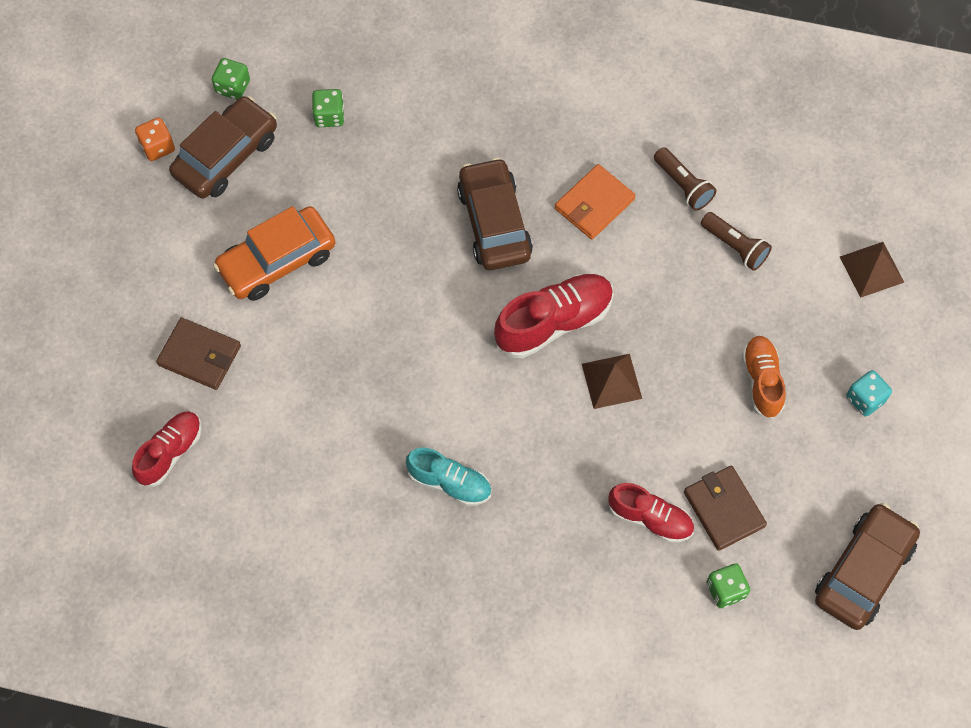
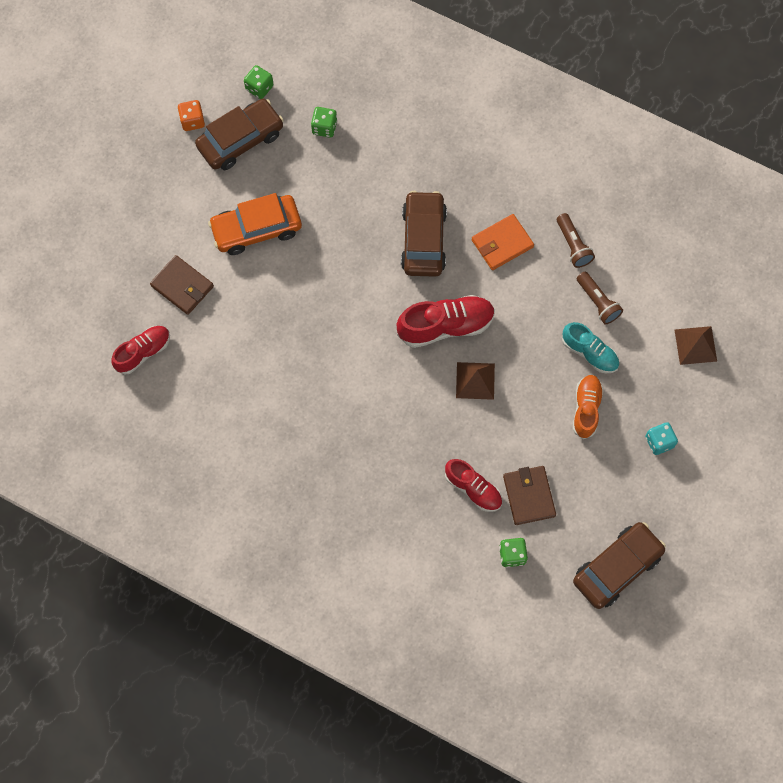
camera: 15 degrees right, 5 degrees up
(450, 483) = (336, 425): turquoise shoe -> turquoise shoe (589, 353)

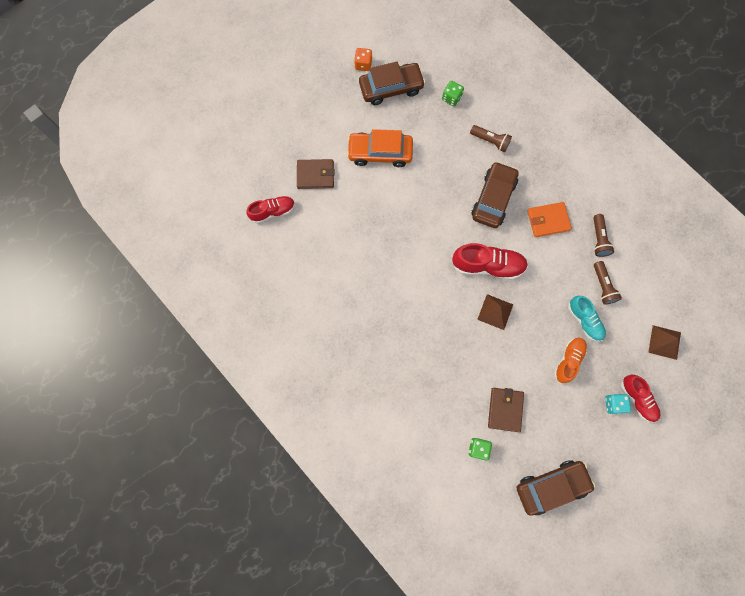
camera: 20 degrees right, 5 degrees up
(182, 286) = (315, 175): brown wallet -> brown wallet turned 60 degrees counterclockwise
(259, 88) = (416, 56): green dice -> none
(394, 167) = (490, 141): none -> brown flashlight
(473, 489) = (467, 390): red shoe -> red shoe (637, 399)

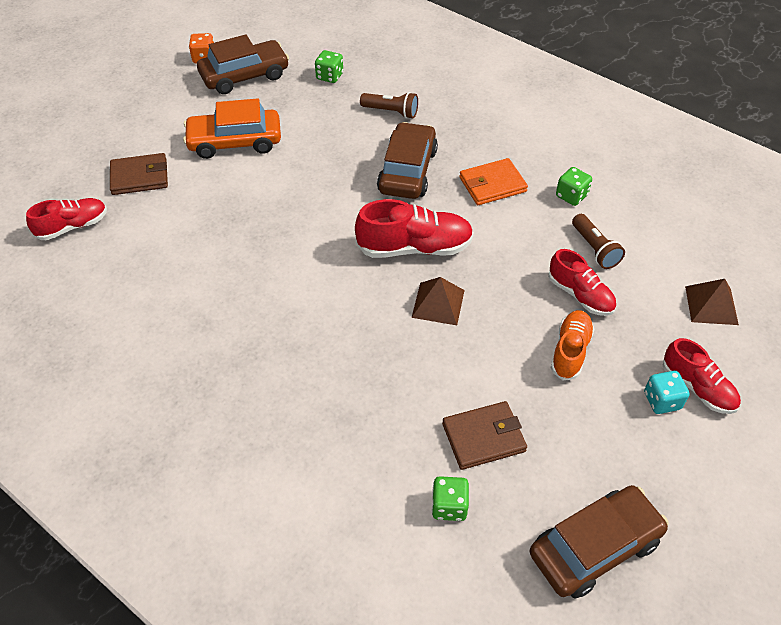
camera: 10 degrees left, 25 degrees down
(505, 409) = (483, 437): brown wallet -> brown wallet turned 75 degrees clockwise
(584, 320) = (580, 295): turquoise shoe -> red shoe
(598, 239) = (571, 196): brown flashlight -> green dice

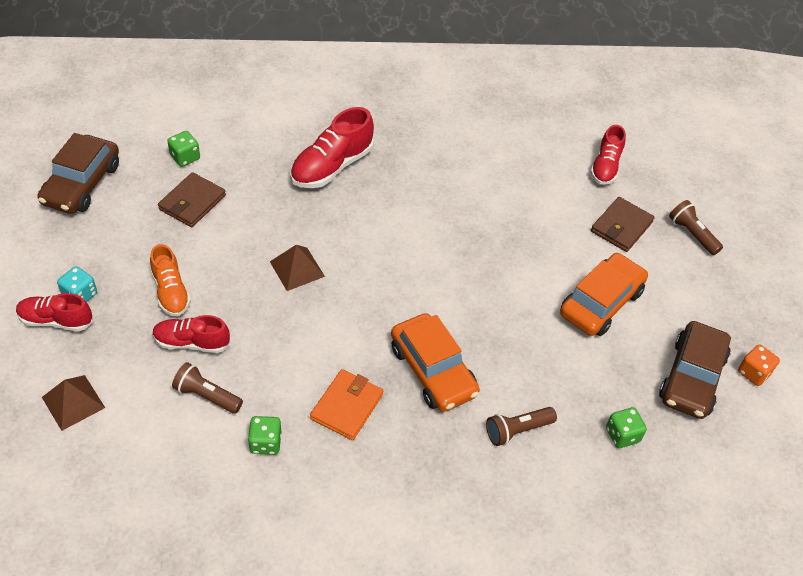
camera: 135 degrees right, 0 degrees up
(100, 142) = (692, 234): none -> brown flashlight
(407, 171) = (433, 371): brown car -> orange car
(415, 247) = (356, 302): red shoe -> red shoe (331, 166)

